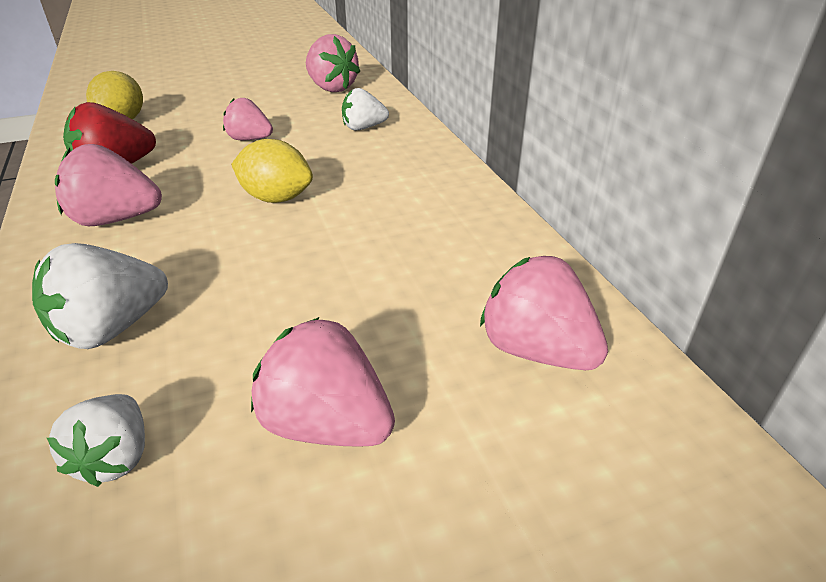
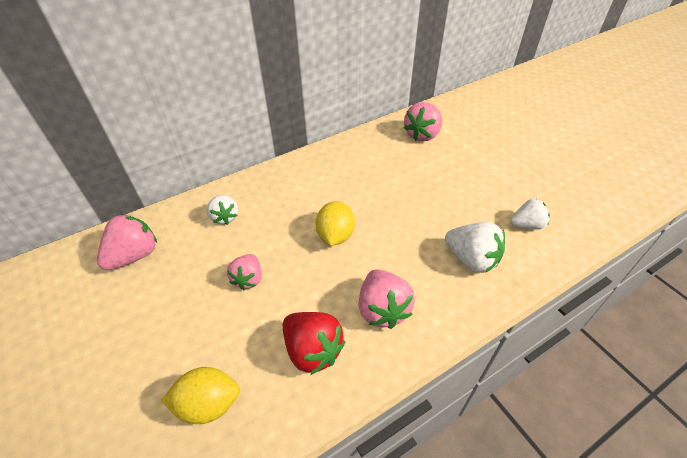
camera: 100 degrees left, 10 degrees up
(326, 424) = (482, 177): pink strawberry -> none

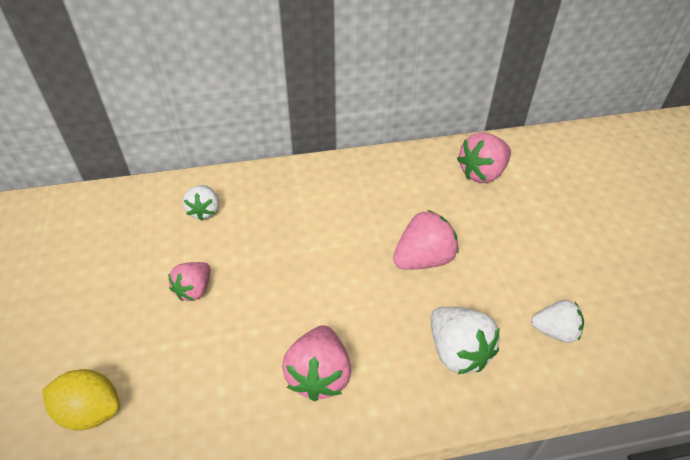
camera: 20 degrees right, 0 degrees up
(134, 256) = (96, 226): pink strawberry -> pink strawberry (423, 259)
(313, 350) = (220, 394): red strawberry -> none
(335, 235) = (311, 269): yellow lemon -> none

